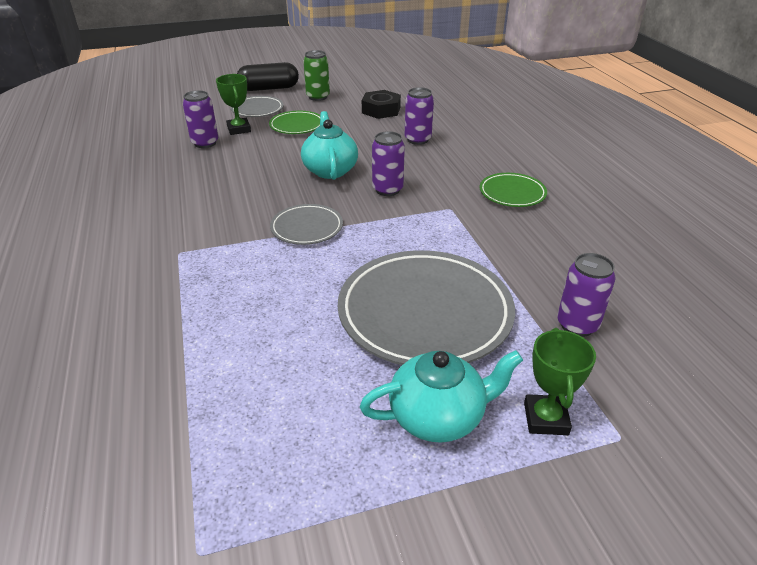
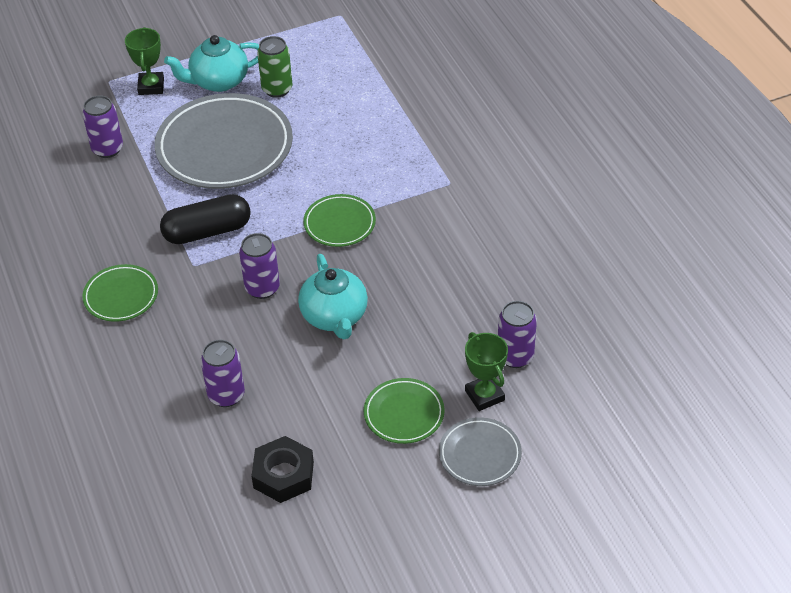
camera: 175 degrees right, 10 degrees up
(269, 88) = (489, 533): black capsule -> black capsule (207, 232)
(307, 228) = (339, 224): grey plate -> green plate
(318, 97) = (394, 510): green can -> green can (277, 89)

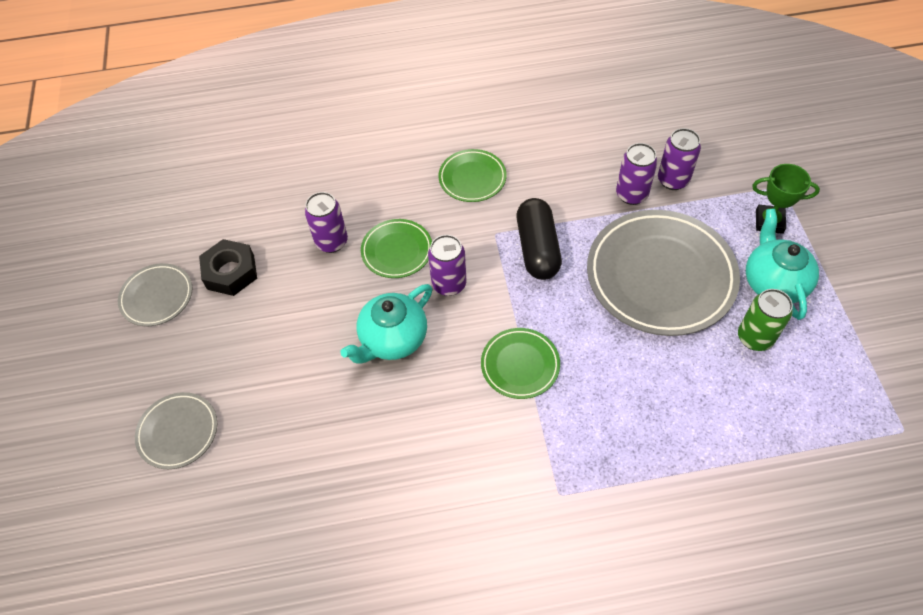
camera: 105 degrees right, 10 degrees up
(331, 534) = (157, 297): none -> grey plate
(334, 316) = (393, 339): turquoise teapot -> turquoise teapot turned 45 degrees counterclockwise
(404, 414) = (253, 376): green plate -> green plate (397, 251)
(484, 395) = (243, 454): green trophy -> none
(515, 356) = (280, 498): purple can -> purple can (631, 194)

